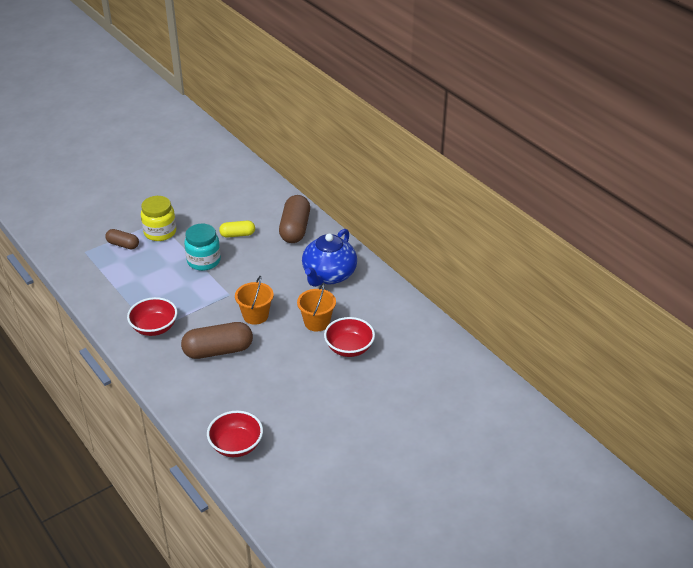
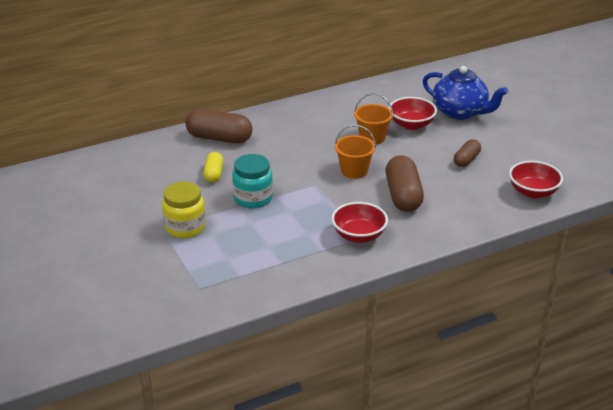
camera: 80 degrees left, 5 degrees down
(123, 245) = (198, 256): brown capsule -> brown capsule (466, 160)
(328, 275) = (303, 126): blue teapot -> blue teapot (460, 112)

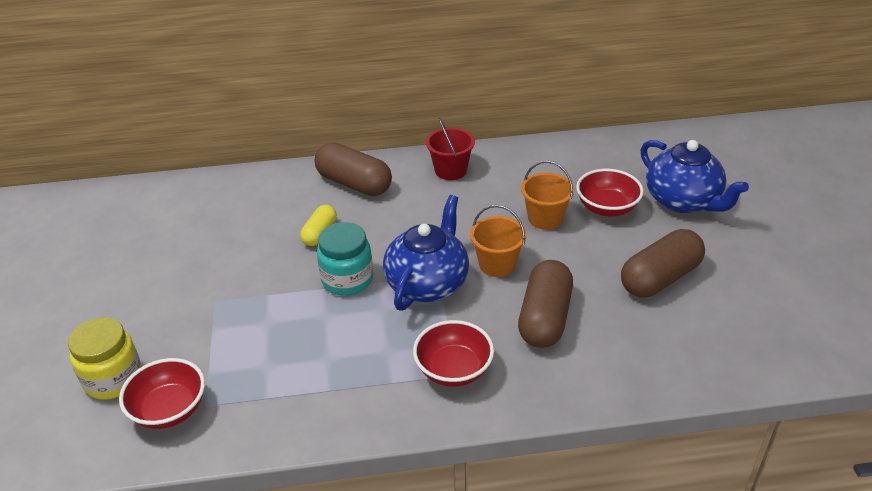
camera: 20 degrees right, 5 degrees up
(185, 227) = (242, 305): yellow jar -> yellow jar (113, 379)
(287, 118) = (450, 170): none -> red bucket
(312, 190) = (428, 283): none -> blue teapot
(466, 160) = (660, 278): brown capsule -> brown capsule, size x1.75
(533, 192) = (737, 352): red bowl -> red bowl (169, 410)

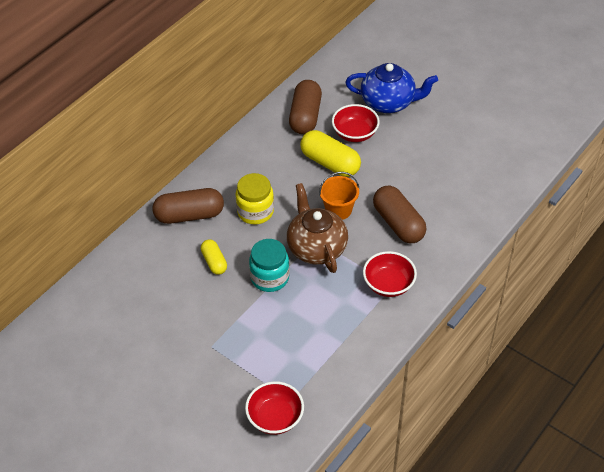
camera: 45 degrees left, 10 degrees up
(113, 379) = (219, 429): yellow jar -> yellow jar (255, 212)
(428, 283) = (316, 247): blue teapot -> brown teapot
(450, 170) = (237, 166): red bucket -> none
(545, 218) = (330, 163): orange bucket -> yellow capsule
(660, 278) = (427, 160): brown capsule -> brown capsule (305, 116)

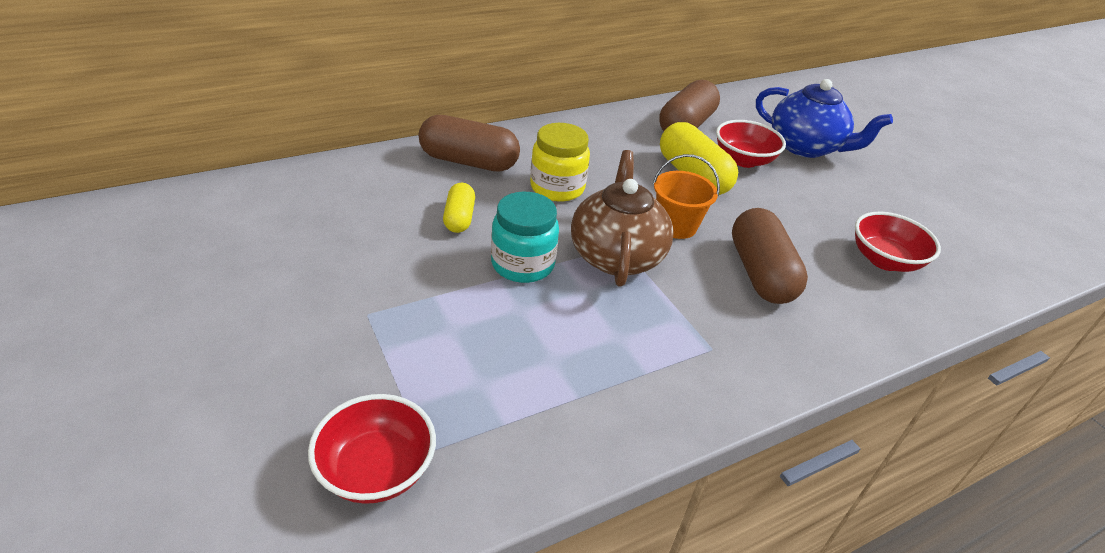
camera: 20 degrees right, 10 degrees down
(388, 284) = (705, 345): red bowl -> red bowl (884, 260)

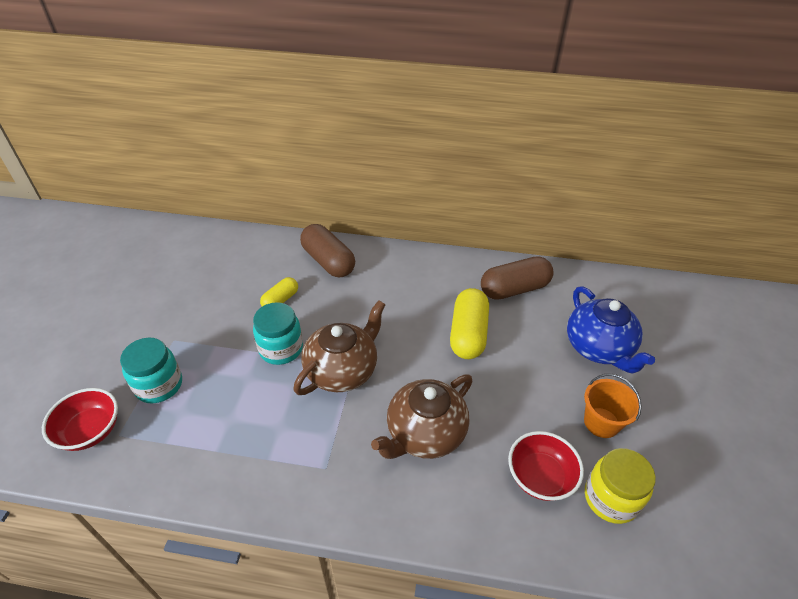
camera: 40 degrees right, 5 degrees up
(412, 370) = (159, 385): none -> turquoise jar
(557, 188) = (361, 303): yellow jar -> yellow jar (610, 498)
(676, 226) = (408, 368): orange bucket -> orange bucket (601, 422)
(743, 160) = (526, 337): red bowl -> none
(760, 273) = (424, 434): brown capsule -> brown teapot

